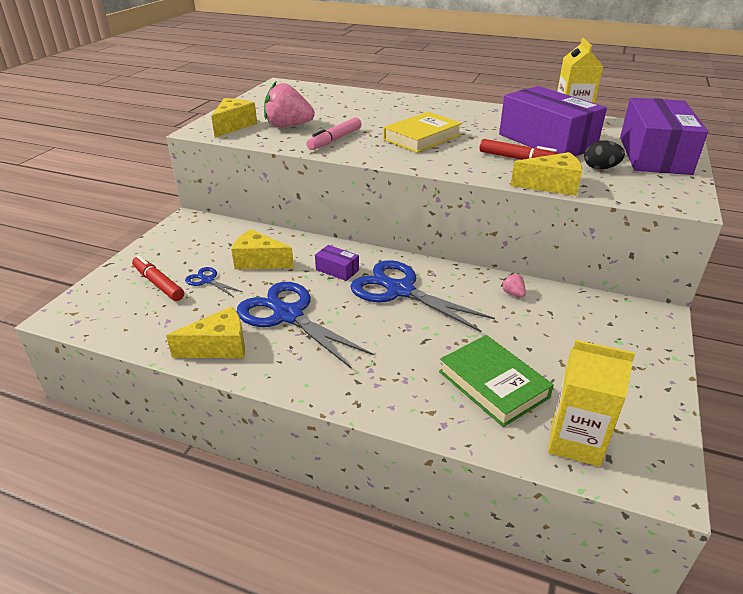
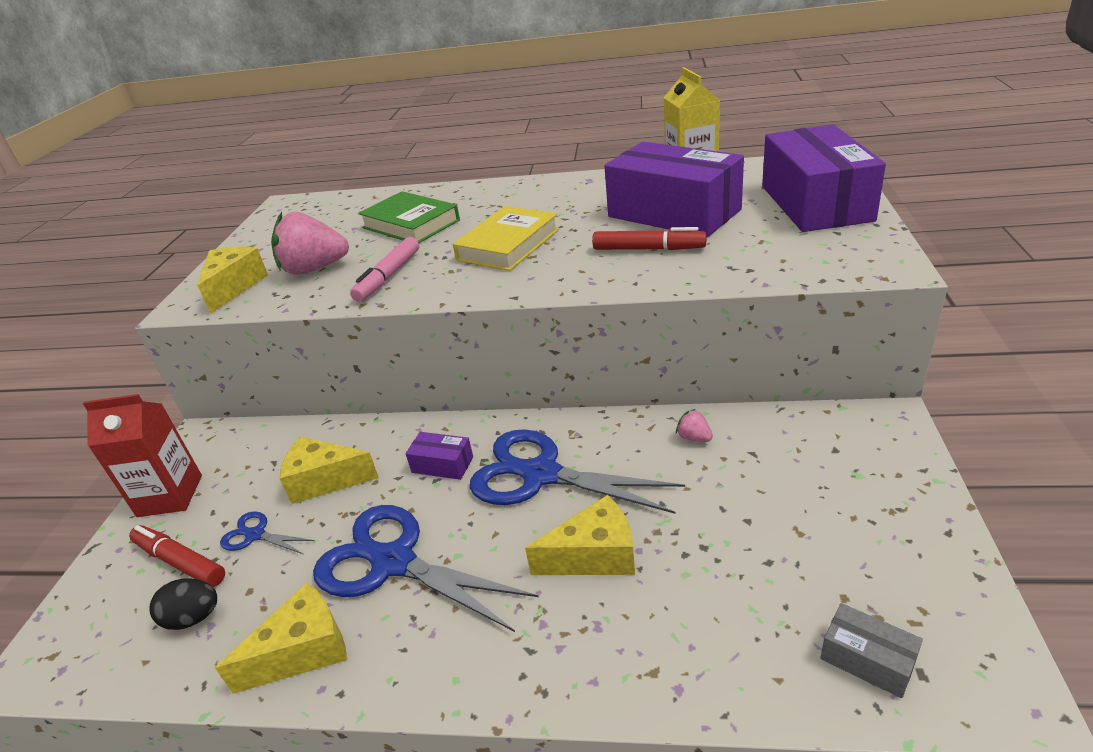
camera: 10 degrees left, 0 degrees up
(161, 247) = (170, 496): none -> red carton
(493, 384) = (721, 596): green book -> green book (411, 224)
(551, 186) = (709, 281): yellow cheese -> yellow cheese (594, 556)
(575, 441) = (867, 659): yellow carton -> grey box
(600, 168) = (758, 238): black egg -> black egg (193, 618)

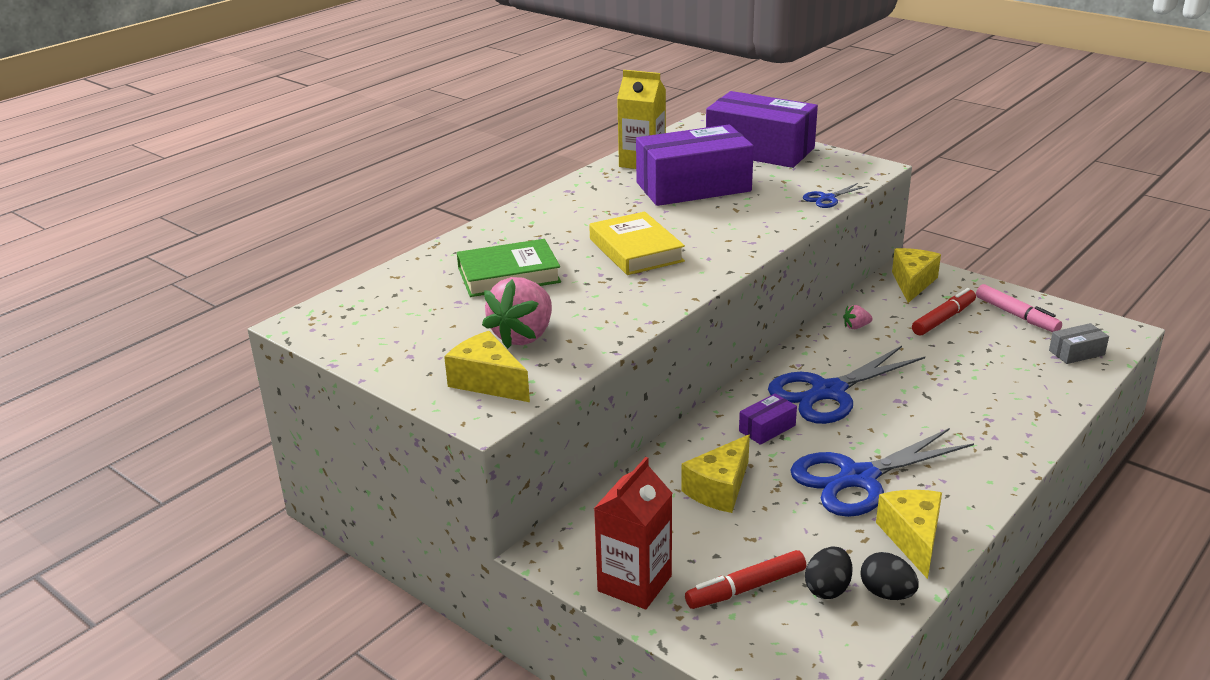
camera: 60 degrees left, 5 degrees down
(198, 667) = (886, 593): none -> black egg
(255, 535) = (754, 539): blue scissors -> blue scissors (827, 198)
(389, 276) = (605, 307): pink marker -> pink marker (1016, 315)
(594, 556) = (930, 400): yellow cheese -> yellow cheese (912, 283)
(648, 249) = (734, 211): red marker -> red marker (943, 319)

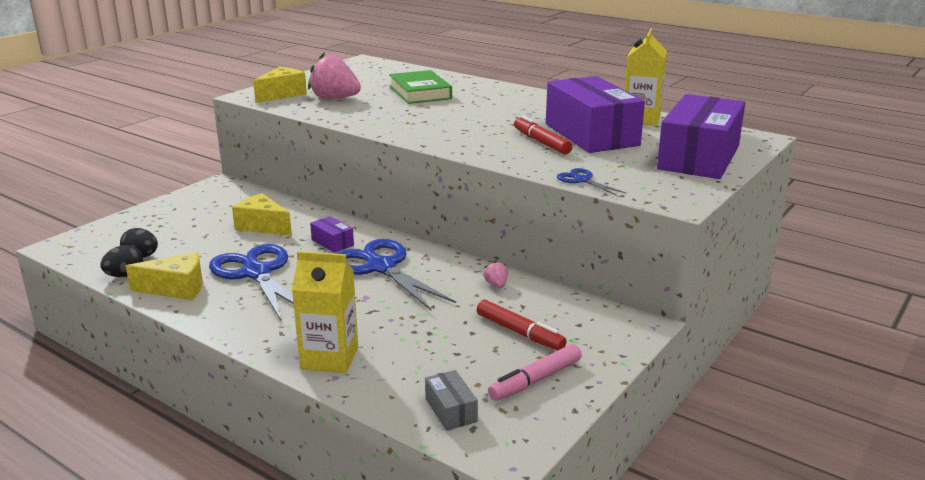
camera: 85 degrees right, 5 degrees down
(634, 583) = (180, 204): red carton -> none
(636, 250) = (460, 120): yellow book -> none
(746, 588) = (157, 233): red marker -> red marker (541, 142)
(912, 283) = (600, 322): yellow cheese -> none
(1024, 415) = (329, 358): none -> yellow carton

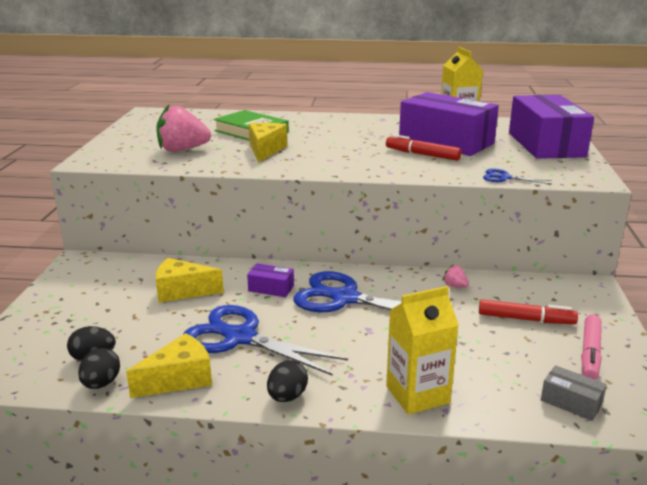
camera: 30 degrees left, 0 degrees up
(231, 326) = (287, 397): none -> black egg
(282, 94) = (122, 155): yellow cheese -> yellow cheese (265, 150)

